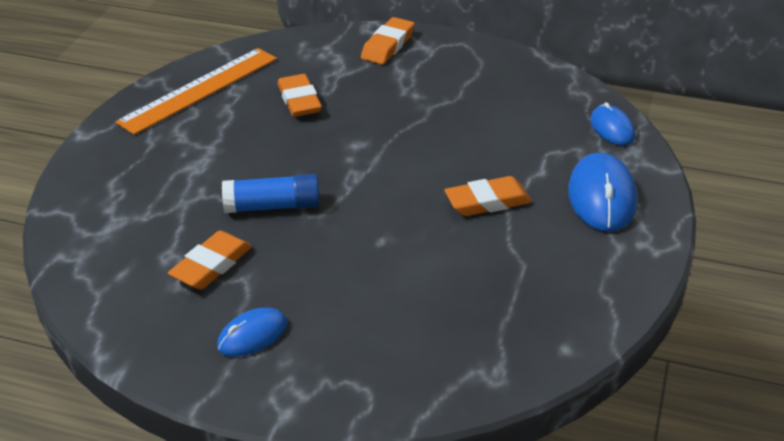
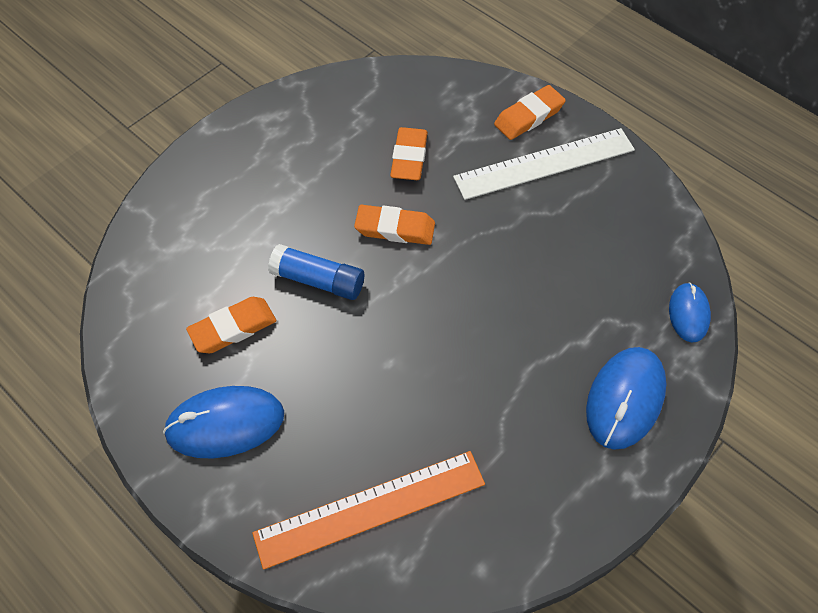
camera: 25 degrees right, 20 degrees up
(199, 90) = (328, 110): orange ruler -> orange ruler (370, 508)
(252, 335) = (225, 423): blue mouse -> blue mouse, size x1.66
(423, 71) = (544, 163): none -> white ruler
(487, 202) = (511, 357): orange eraser -> orange eraser (395, 228)

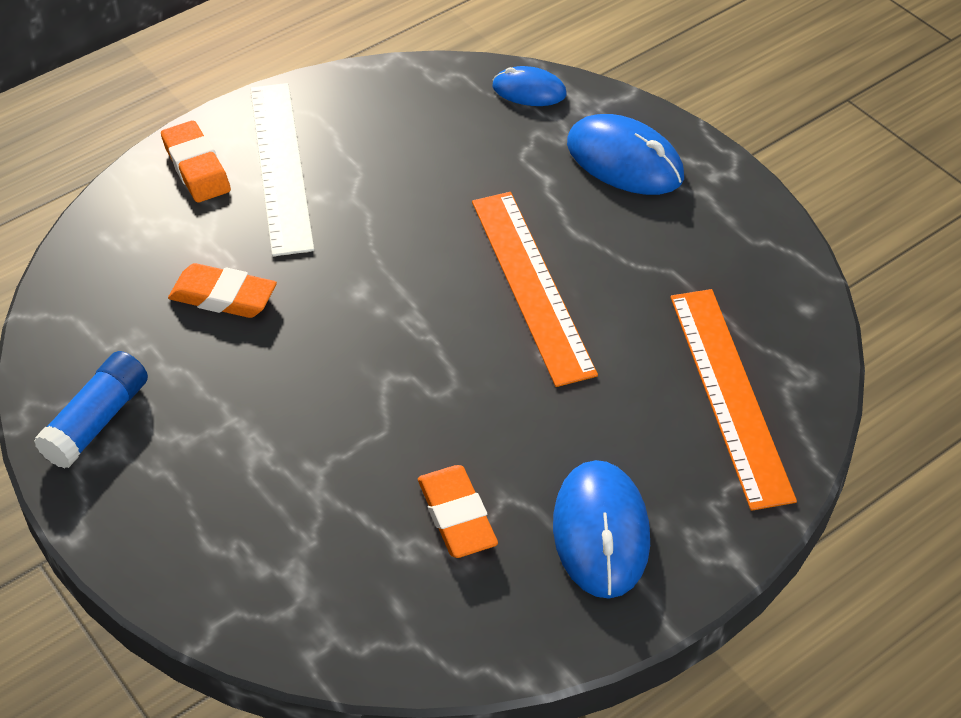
camera: 80 degrees left, 10 degrees down
(318, 280) = (402, 416): blue glue stick -> blue glue stick (97, 422)
(395, 228) = (339, 326): orange eraser -> none
(461, 346) = (532, 285): none -> orange ruler

